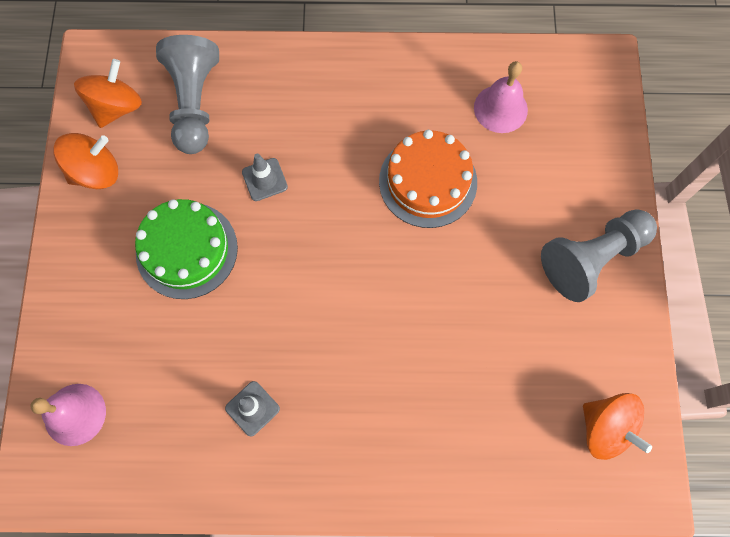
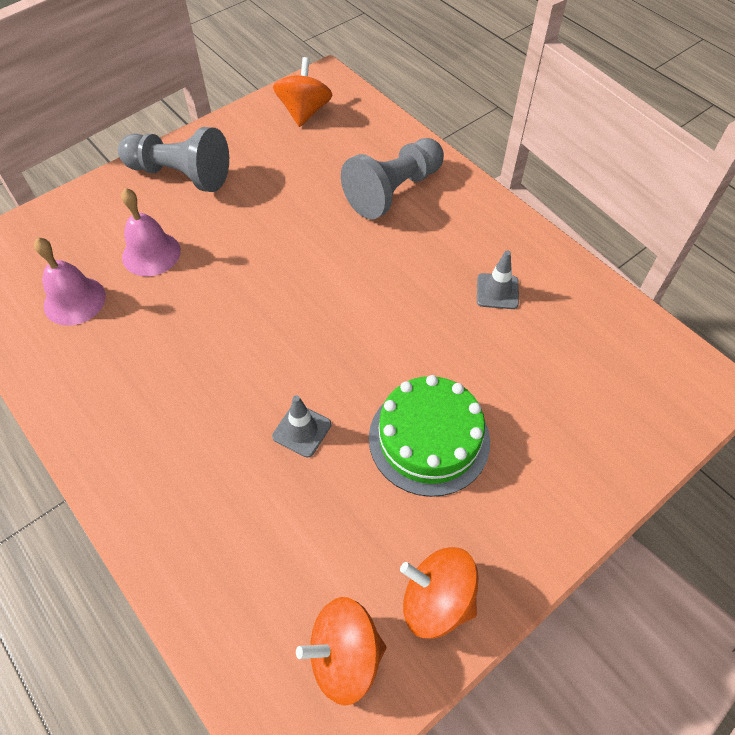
camera: 130 degrees left, 15 degrees down
(75, 414) = (640, 404): pink bell -> pink bell (151, 253)
(194, 104) = (271, 570): grey pawn -> grey pawn (393, 191)
(428, 181) = (196, 306): orange cake -> none

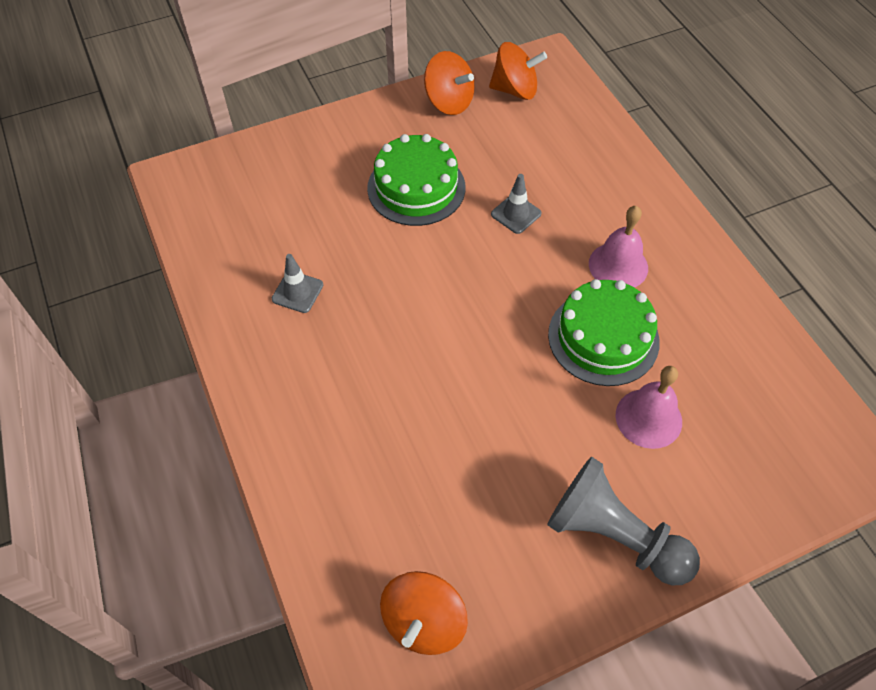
camera: 165 degrees left, 0 degrees up
(74, 300) = (728, 377): pink bell -> pink bell (618, 265)
(192, 312) = (603, 337): none -> green cake
(393, 191) = (350, 440): grey pawn -> none

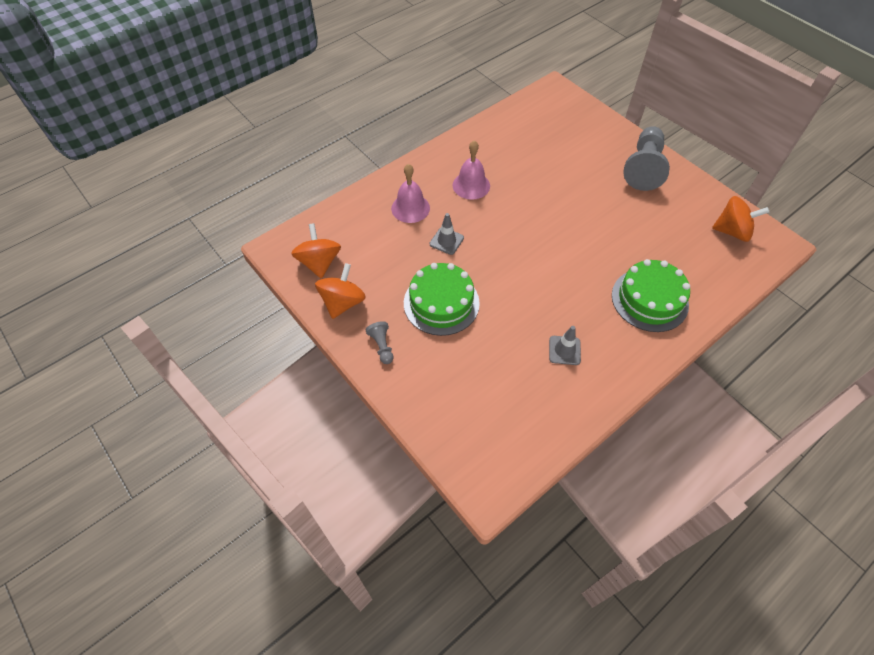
camera: 105 degrees left, 0 degrees up
(376, 125) = (382, 346): none -> grey pawn
(603, 337) = (527, 186): green cake -> green cake (649, 299)
(648, 418) = (570, 162): pink bell -> pink bell (410, 208)

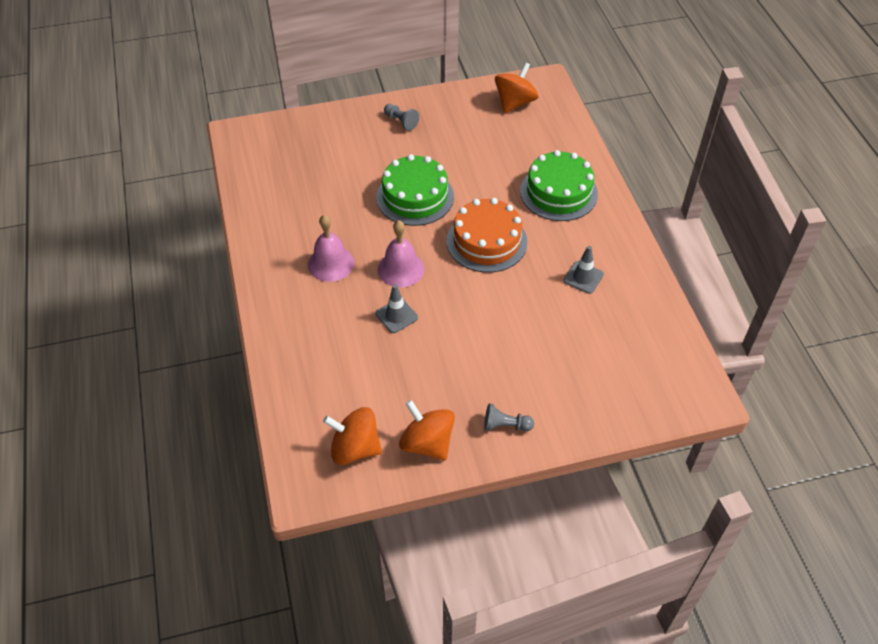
camera: 65 degrees left, 5 degrees down
(410, 208) = (327, 330): pink bell -> pink bell (401, 269)
(441, 303) = (477, 352): green cake -> green cake (415, 197)
(557, 269) = (486, 241): none -> orange cake
(643, 168) = (401, 121): grey pawn -> grey pawn, size x0.46

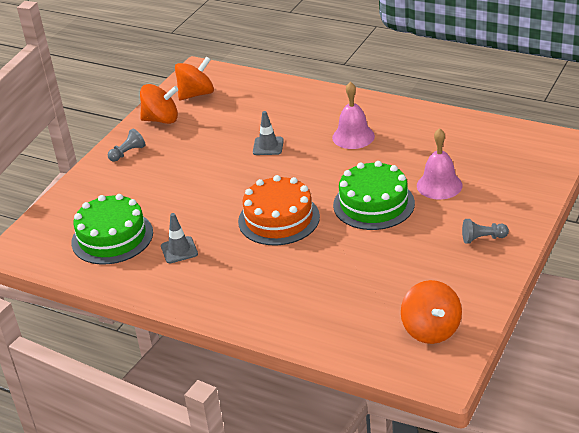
camera: 135 degrees right, 15 degrees down
(401, 269) = (307, 165): pink bell -> pink bell (439, 185)
(558, 192) = (278, 289): green cake -> green cake (112, 237)

